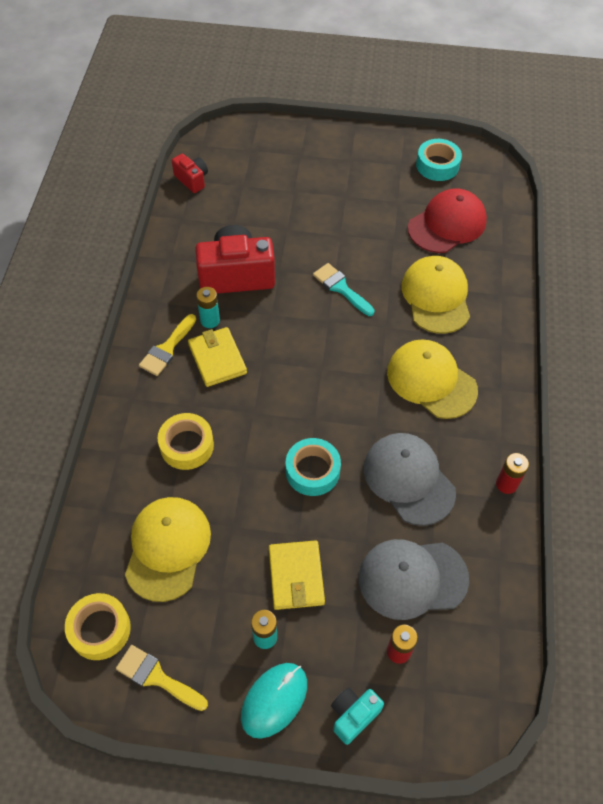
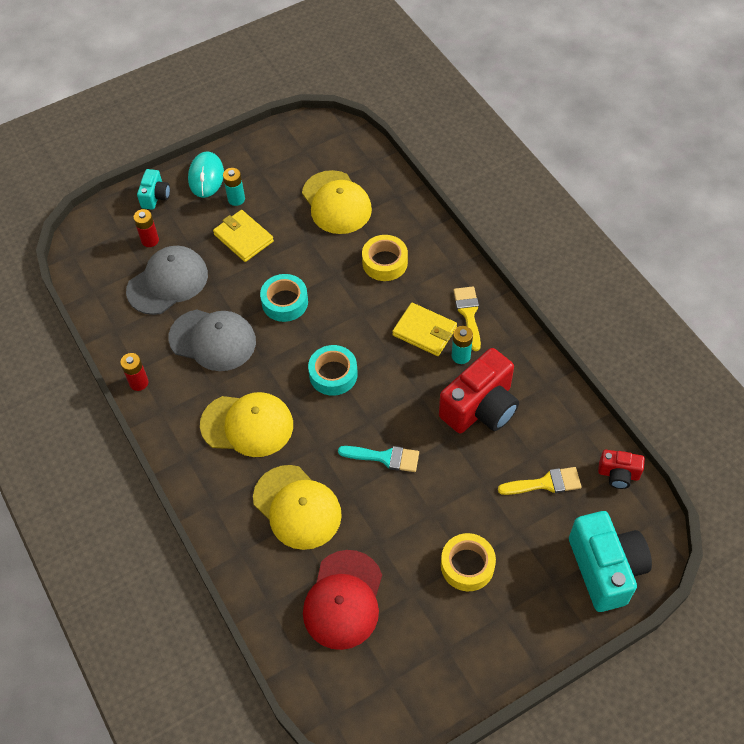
camera: 145 degrees right, 0 degrees up
(100, 629) = (334, 146): yellow tape -> yellow tape (467, 565)
(157, 677) = (281, 147): yellow brush -> yellow brush (545, 483)
(261, 143) = (605, 569): none -> turquoise camera
(437, 165) = (409, 676): turquoise tape -> turquoise tape (333, 374)

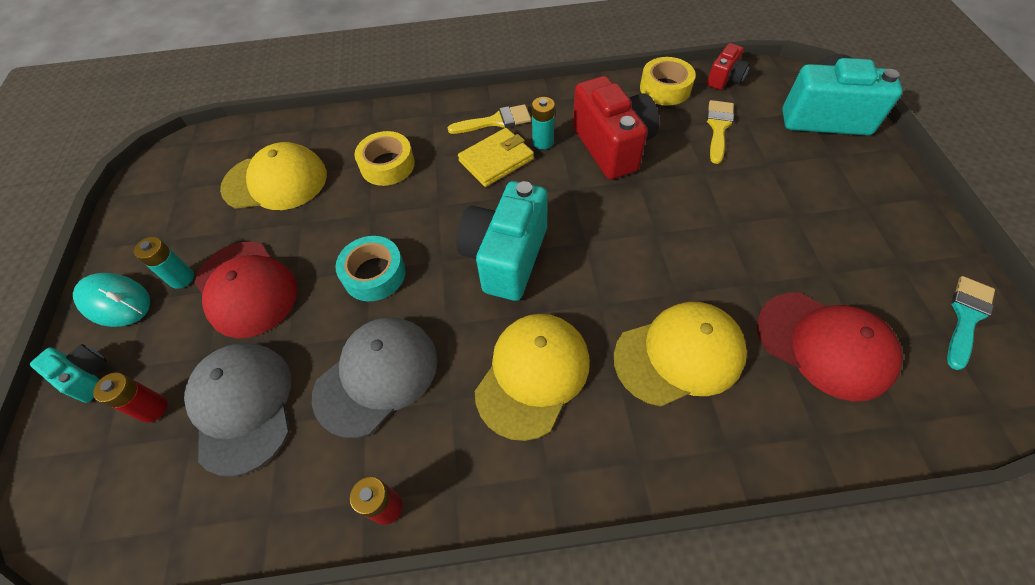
camera: 65 degrees left, 0 degrees up
(243, 238) = (246, 289): yellow wallet -> red cap
(333, 374) = (506, 257): turquoise tape -> turquoise camera
(385, 457) = (641, 243): turquoise brush -> turquoise brush (966, 317)
(467, 565) = (800, 214): yellow tape -> yellow tape (665, 88)
(468, 314) = (496, 121): yellow brush -> yellow brush turned 150 degrees clockwise

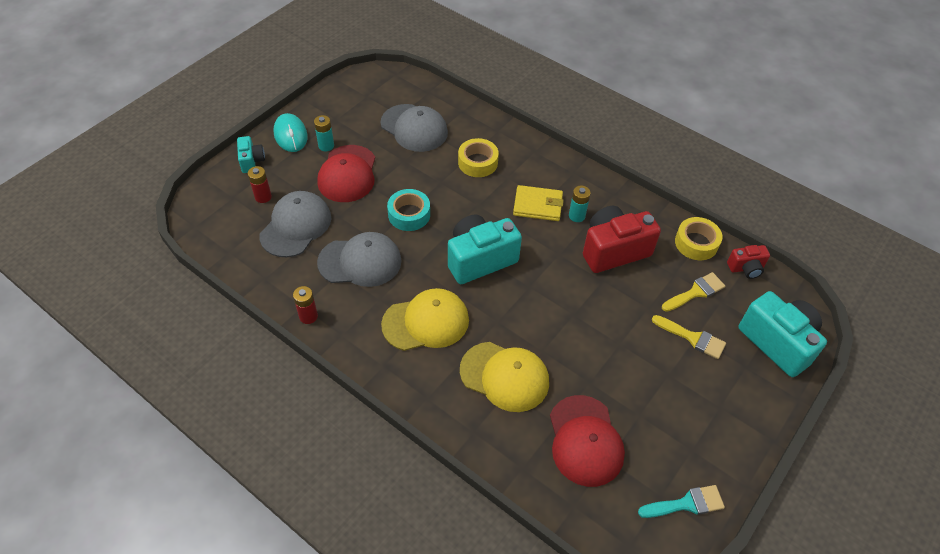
camera: 40 degrees right, 5 degrees down
(275, 181) = (414, 128): yellow cap -> grey cap
(496, 121) = (565, 183): yellow brush -> yellow brush (693, 338)
(612, 146) = (613, 250): red camera -> red camera turned 135 degrees counterclockwise

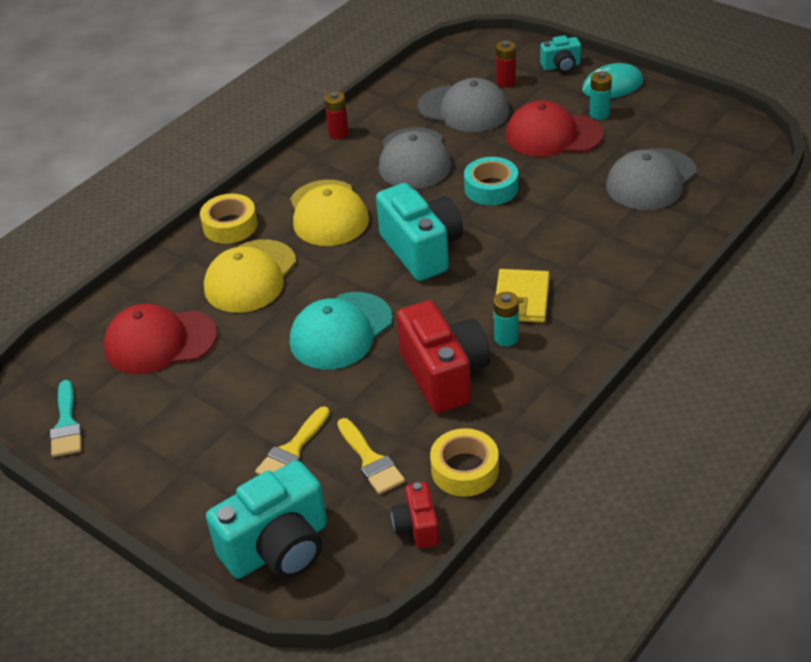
camera: 95 degrees right, 10 degrees down
(478, 162) = (595, 240): yellow tape -> yellow tape (230, 226)
(571, 311) = (341, 331): none -> turquoise cap

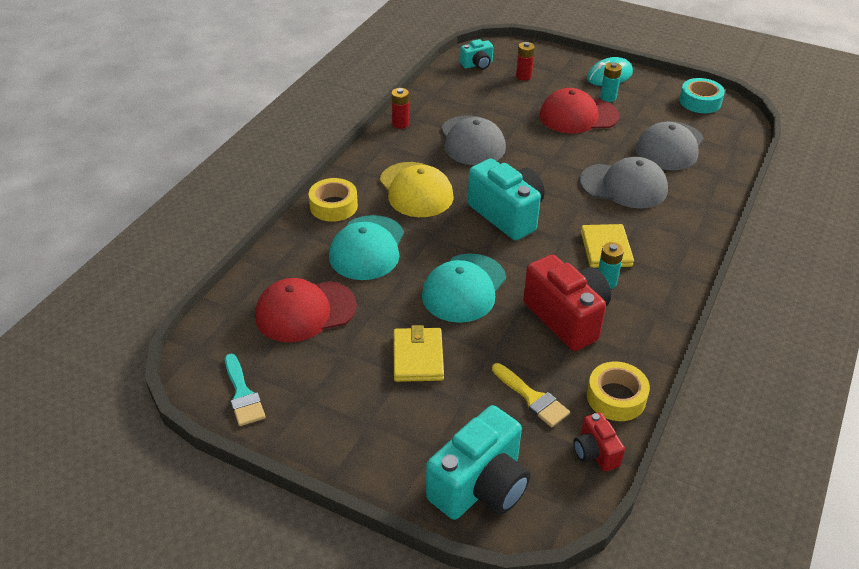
camera: 15 degrees left, 0 degrees up
(250, 277) = (367, 248): yellow cap -> turquoise cap
(262, 403) = (418, 357): none -> yellow wallet
(292, 450) = (460, 396): yellow brush -> none
(463, 109) = (498, 99): grey cap -> grey cap (624, 186)
(491, 188) = (545, 161): turquoise tape -> turquoise tape (700, 101)
(561, 66) = (563, 62): turquoise camera -> turquoise camera (477, 65)

